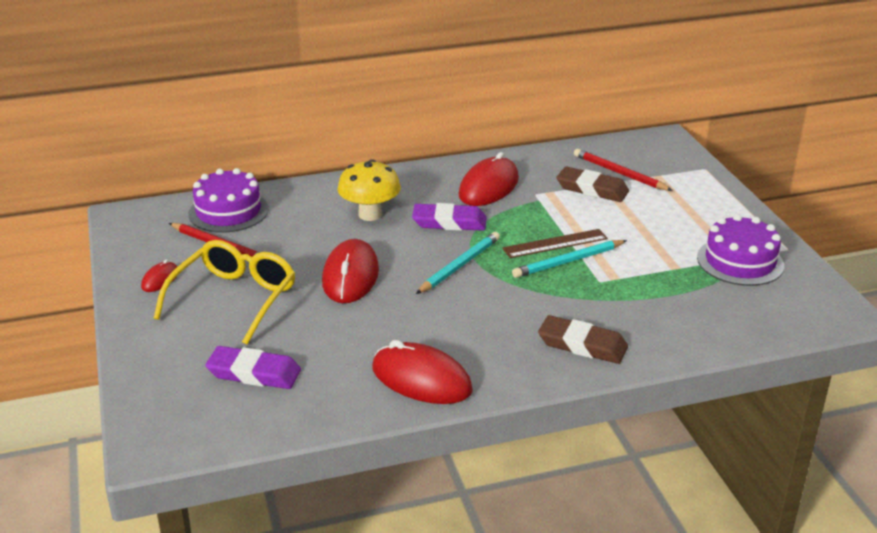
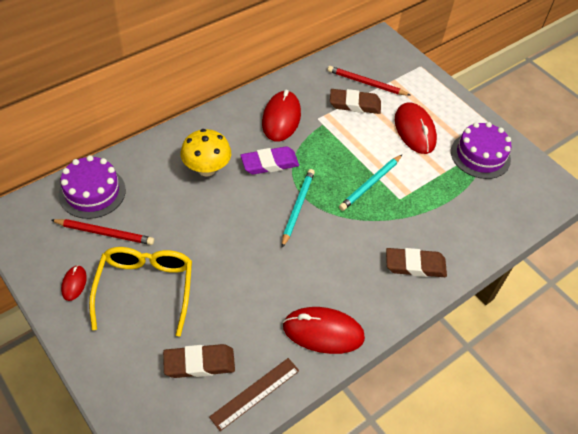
camera: 25 degrees left, 20 degrees up
(254, 373) = (199, 363): purple eraser -> brown eraser
(351, 276) = (223, 240): red mouse -> red mouse (415, 130)
(555, 243) = (353, 167): brown ruler -> brown ruler (255, 393)

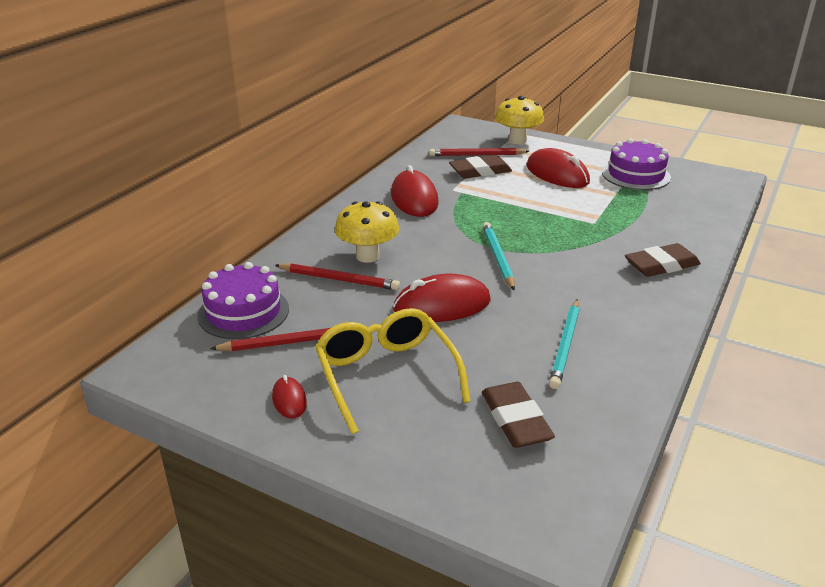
camera: 20 degrees left, 20 degrees down
(172, 185) = (338, 279): none -> red pencil
(199, 363) = (516, 420): brown eraser -> brown eraser turned 75 degrees counterclockwise
(255, 393) = (607, 423): brown ruler -> none
(269, 163) = (434, 233): purple eraser -> none
(323, 332) = (626, 345): red mouse -> red mouse (442, 305)
(370, 184) = (554, 220): turquoise pencil -> turquoise pencil (565, 345)
(413, 76) = (517, 140): none -> yellow mushroom

